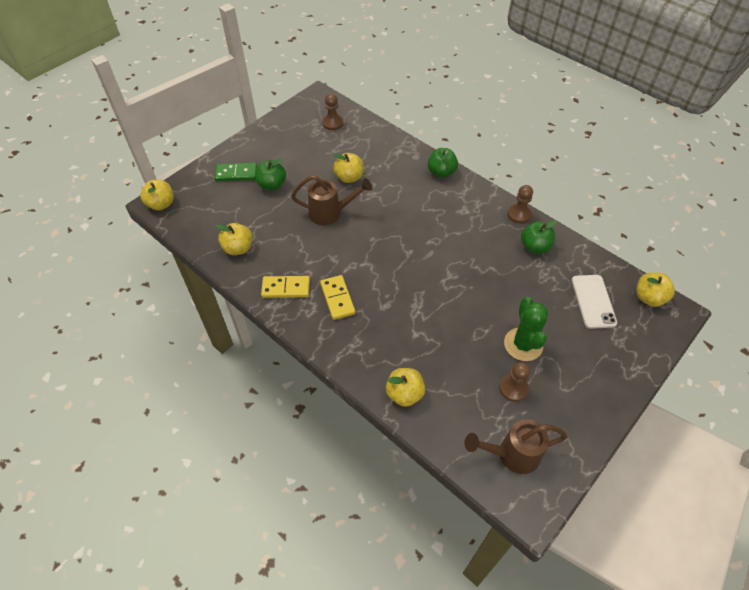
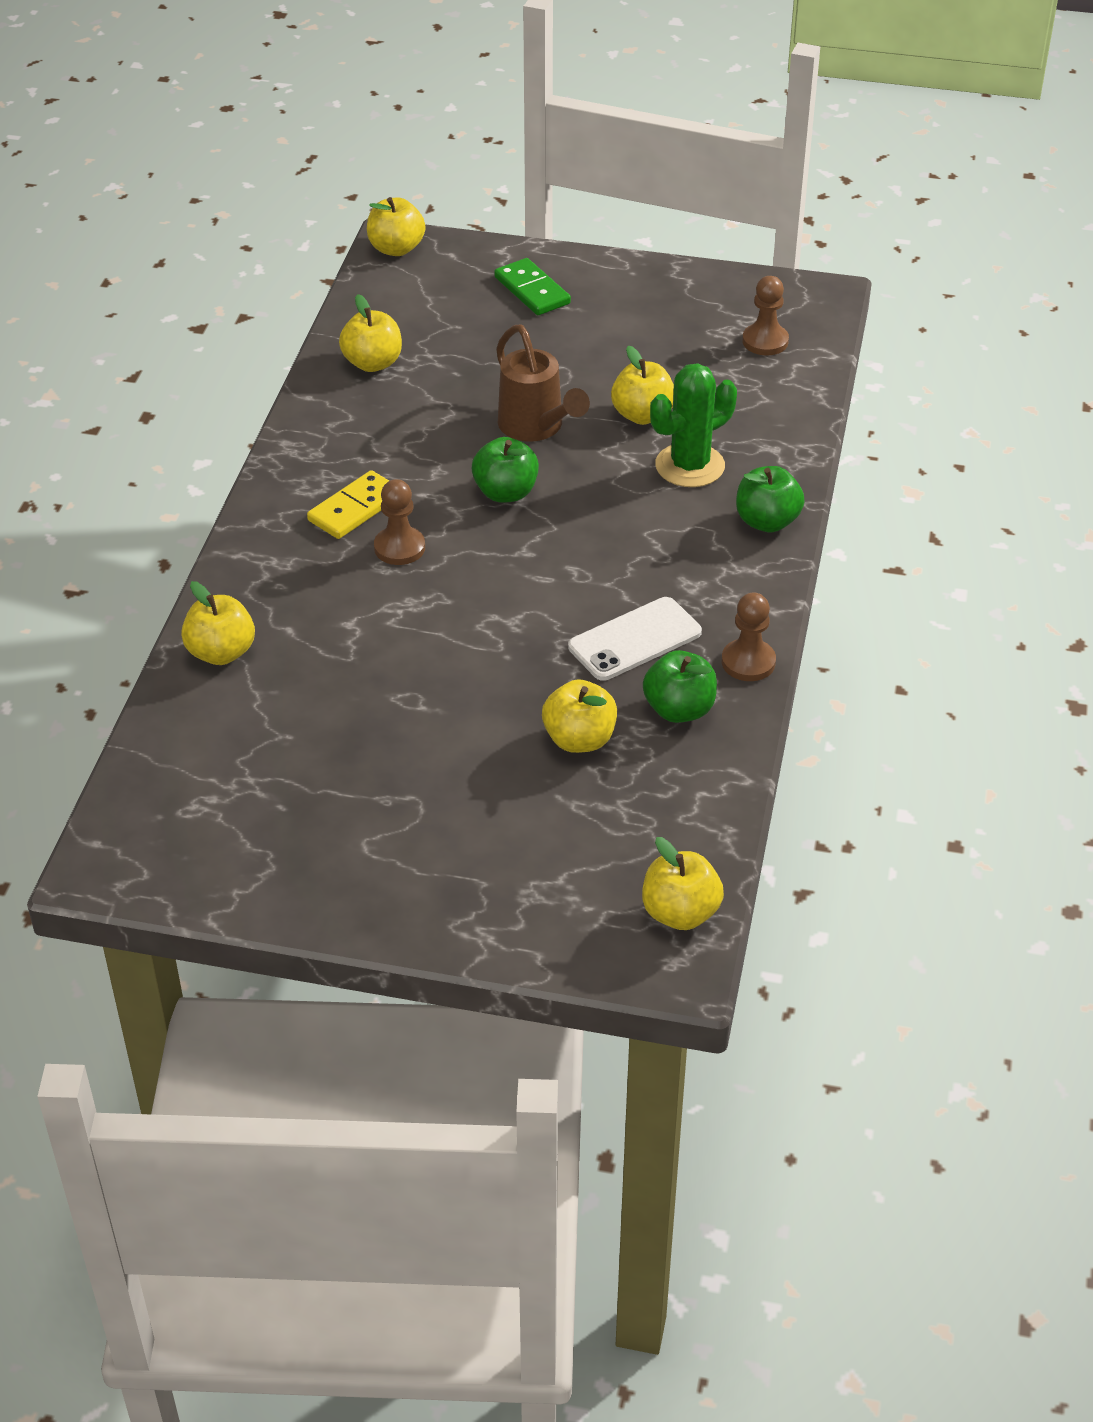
camera: 60 degrees right, 10 degrees down
(272, 185) = (542, 338): green apple -> green apple (505, 492)
(286, 288) = (332, 446): yellow domino -> none
(511, 454) = (187, 815): brown watering can -> none
(513, 388) = (320, 778): brown pawn -> brown pawn (399, 548)
(523, 344) = (425, 763): green cactus -> green cactus (690, 466)
(536, 285) = (579, 739): none -> yellow apple
(593, 301) = (604, 831): white phone -> white phone (635, 640)

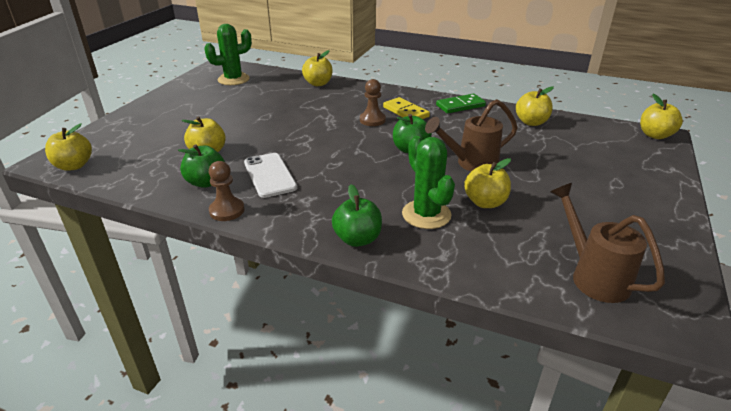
camera: 100 degrees right, 10 degrees down
(209, 807) = (233, 79): none -> green cactus
(532, 290) = (626, 175): green domino -> green domino (460, 106)
(765, 341) = (593, 275): brown pawn -> brown watering can

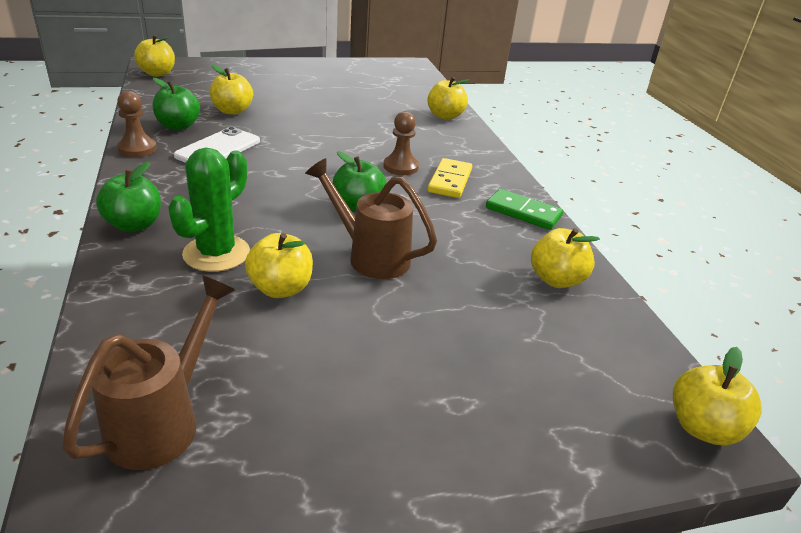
camera: 50 degrees right, 0 degrees up
(233, 79) = (390, 78): green cactus -> none

